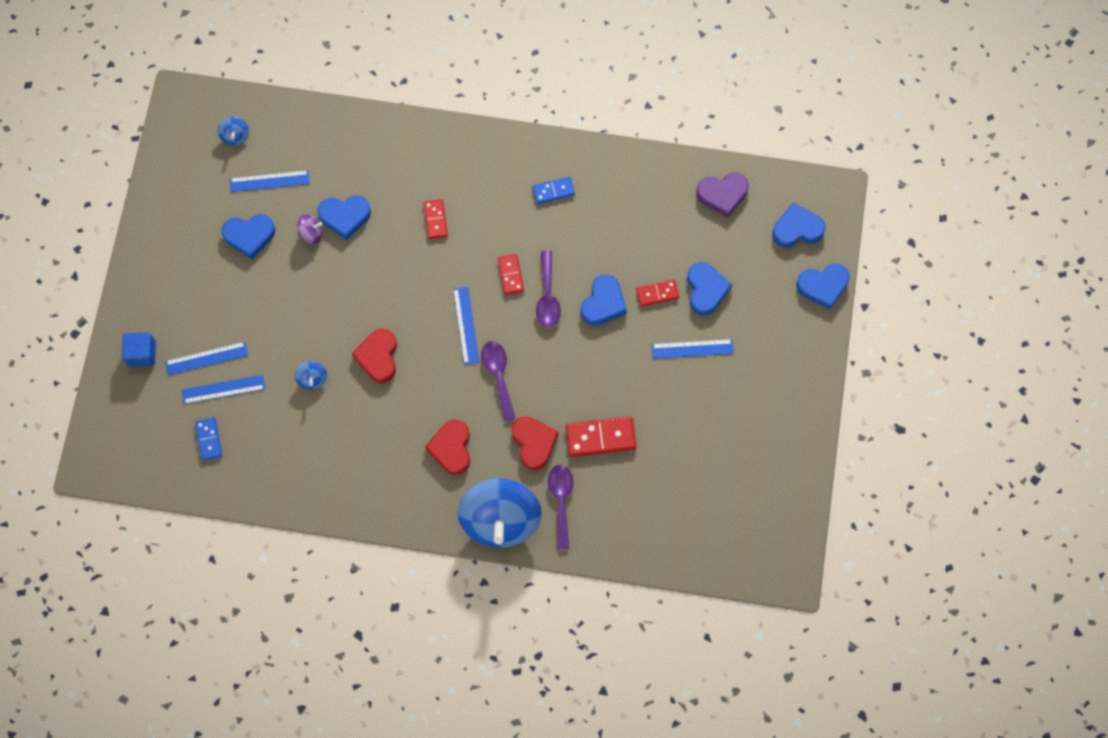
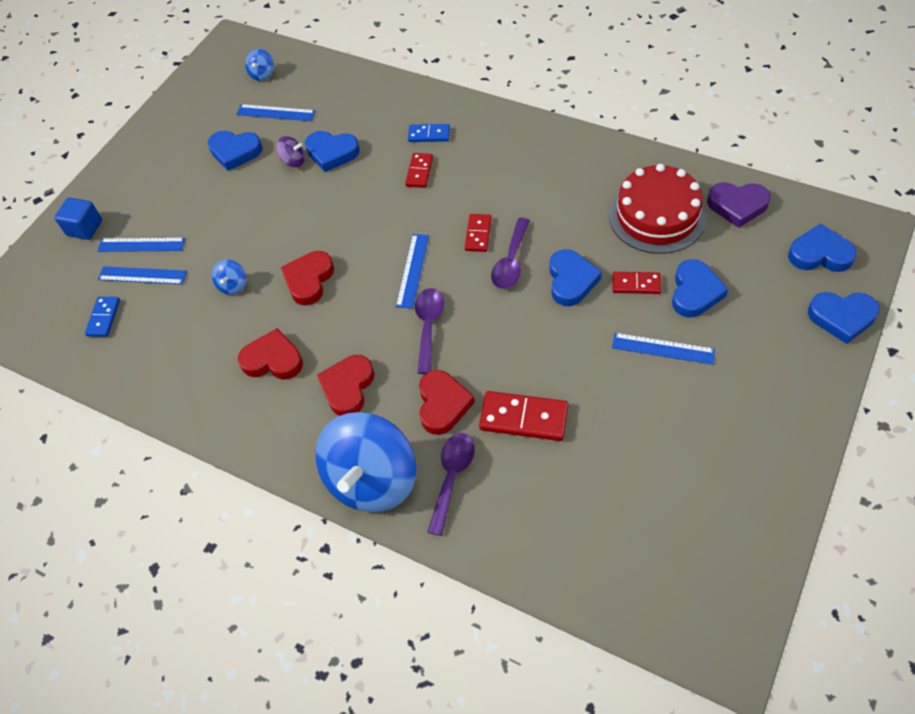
camera: 25 degrees right, 15 degrees down
(378, 440) = (273, 360): none -> red heart
(553, 191) = (550, 169): blue domino -> blue domino (429, 135)
(603, 303) = (571, 280): blue heart -> blue heart turned 45 degrees counterclockwise
(658, 220) = (657, 216): none -> red cake

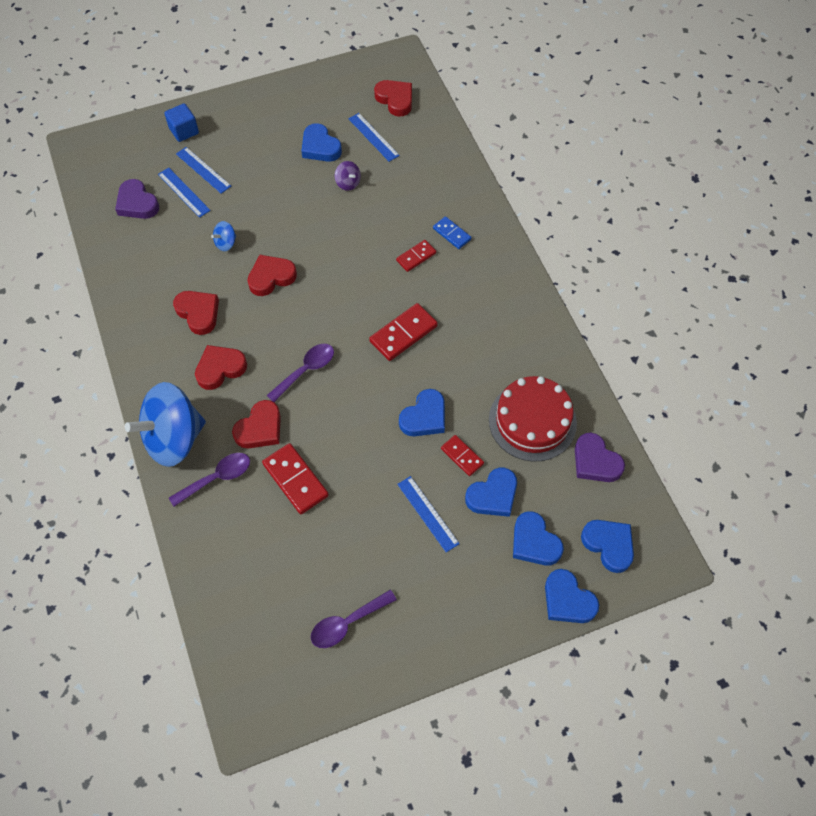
camera: 35 degrees right, 5 degrees up
(103, 318) = (137, 203): blue domino -> purple heart
(262, 74) = (395, 100): blue spinning top -> red heart
(332, 153) = (377, 197): blue heart -> blue heart (534, 542)
(412, 270) = (337, 324): blue ruler -> none
(478, 234) = (403, 334): red domino -> red domino, size x1.64
(511, 262) = (402, 371): purple spoon -> purple spoon (347, 623)

